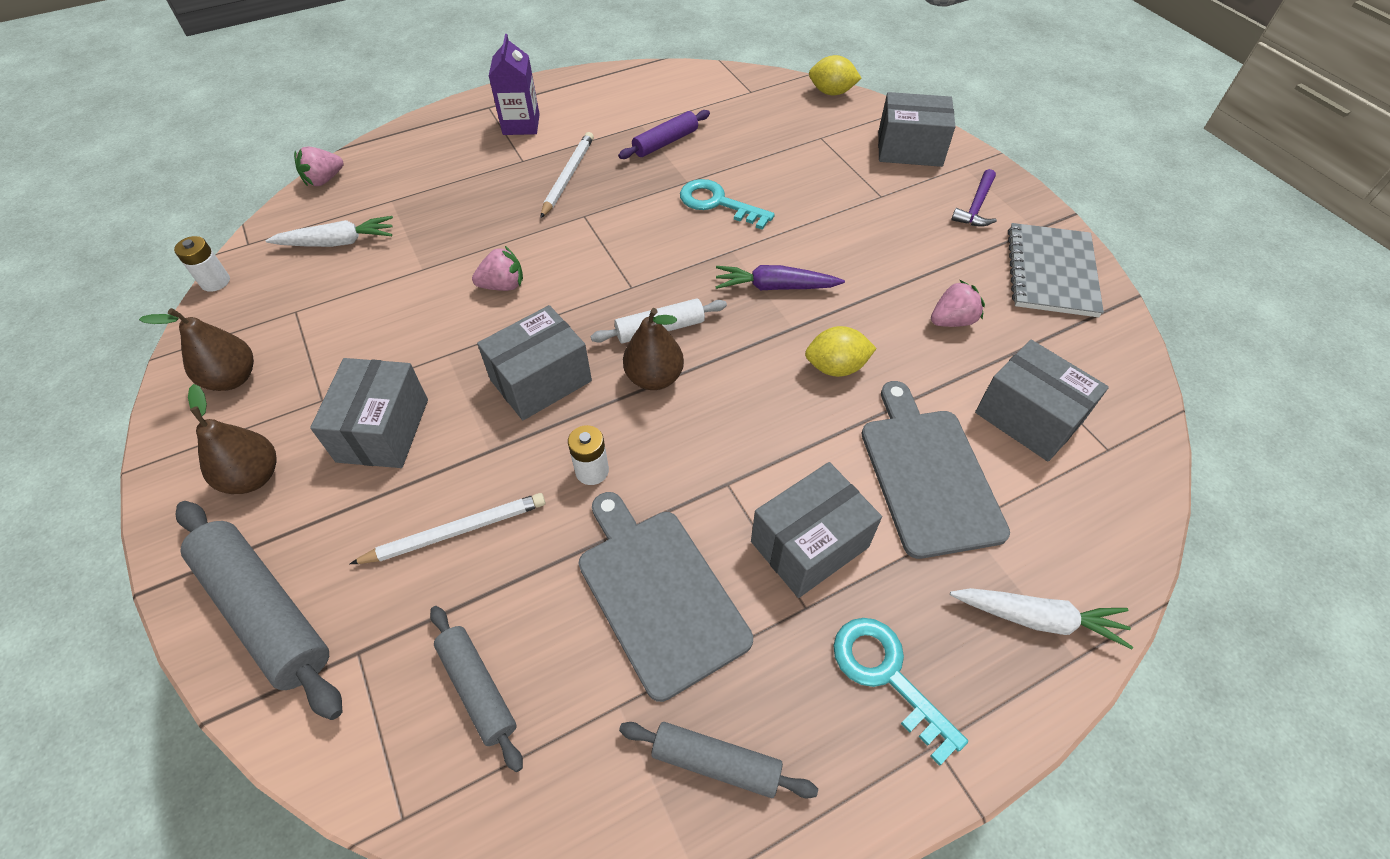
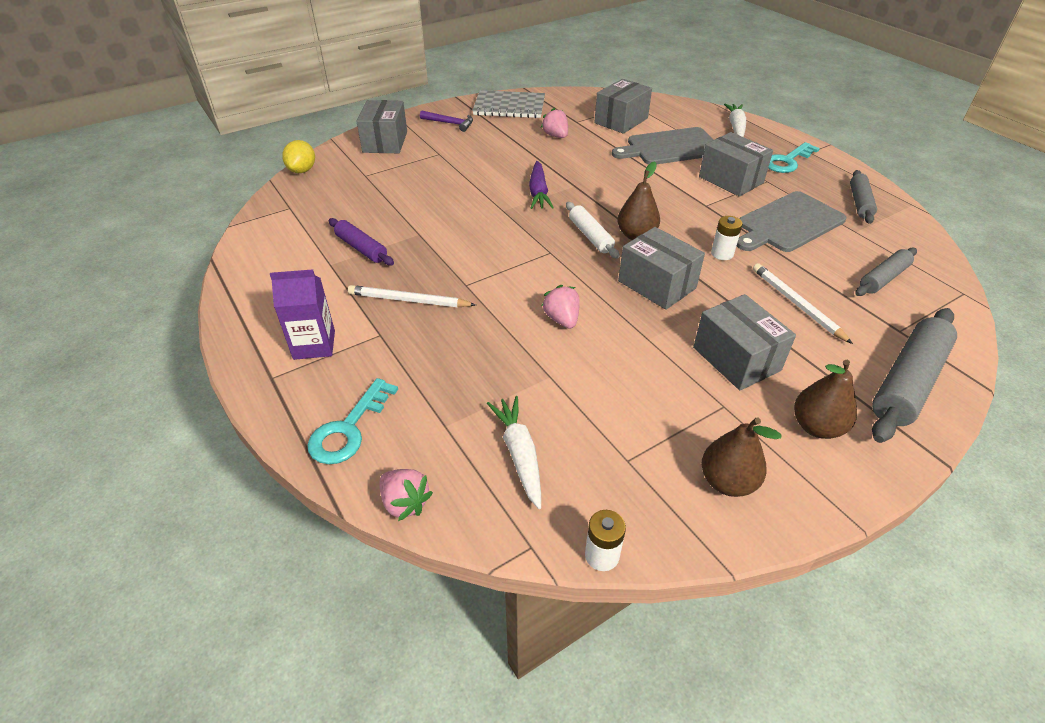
camera: 95 degrees left, 10 degrees down
(383, 430) = (736, 359): grey box -> grey box turned 60 degrees clockwise
(718, 203) = (448, 218): turquoise key -> turquoise key (348, 429)
(836, 367) = (604, 171): yellow lemon -> none

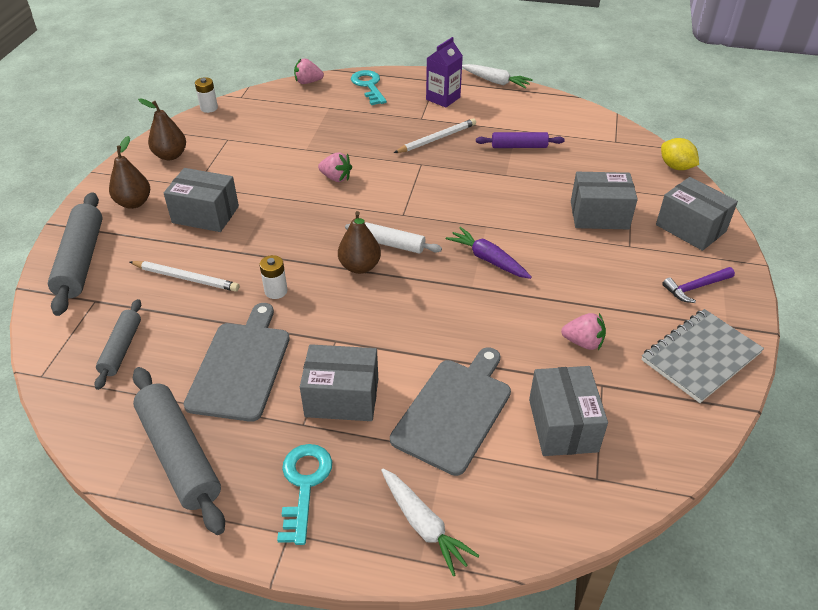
camera: 135 degrees right, 0 degrees up
(519, 454) = (281, 116): white carrot -> white carrot (495, 82)
(657, 284) = (301, 234): grey box -> grey box (599, 215)
(860, 202) = (179, 455): grey rolling pin -> grey rolling pin, size x1.70

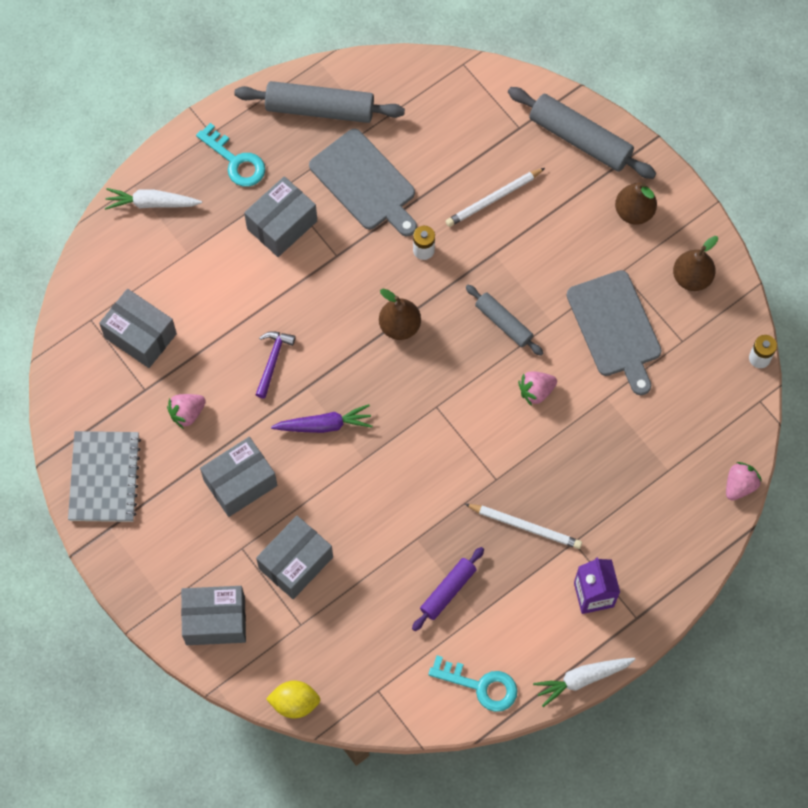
camera: 130 degrees right, 25 degrees up
(122, 348) = (448, 121): grey rolling pin -> grey rolling pin (503, 323)
(205, 214) = (569, 256): grey box -> grey box (240, 483)
(368, 86) = (681, 540): turquoise key -> turquoise key (480, 685)
(392, 244) = (405, 369): white rolling pin -> none
(436, 139) = (525, 526): white pencil -> white pencil turned 75 degrees counterclockwise
(454, 411) = (209, 282): grey cutting board -> grey cutting board (615, 328)
(696, 287) = (158, 548): purple hammer -> purple hammer (272, 361)

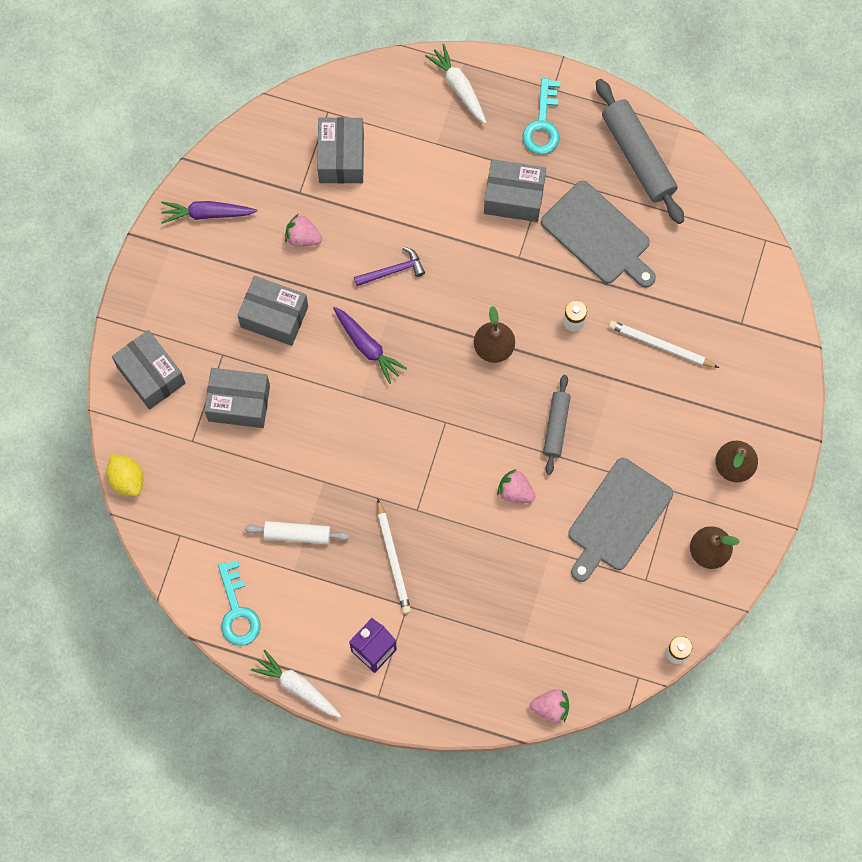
camera: 55 degrees right, 5 degrees up
(104, 477) = (207, 213): grey notebook -> purple carrot
(365, 183) = (598, 236): grey cutting board -> grey cutting board turned 60 degrees counterclockwise
(448, 591) = (297, 534): purple rolling pin -> white rolling pin
(580, 139) = (768, 378): grey rolling pin -> none

